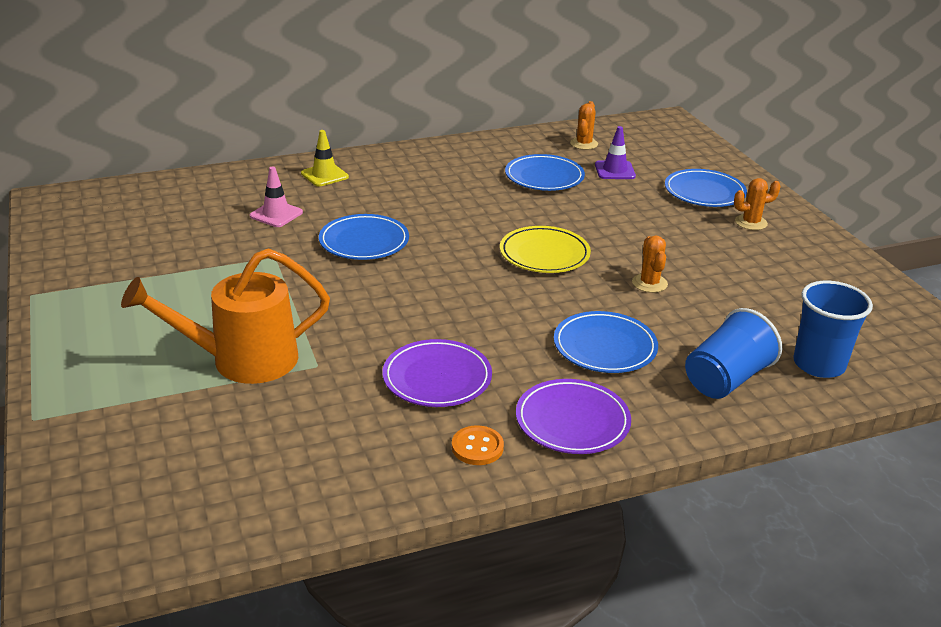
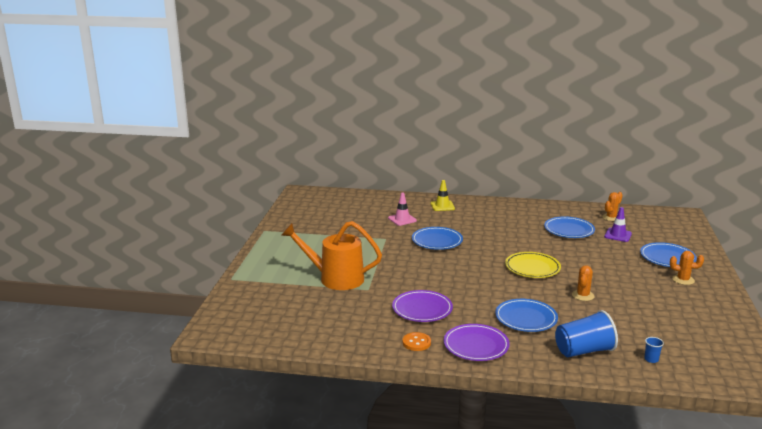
camera: 30 degrees right, 10 degrees down
(818, 364) = (651, 359): blue cup -> blue cup, size x0.42

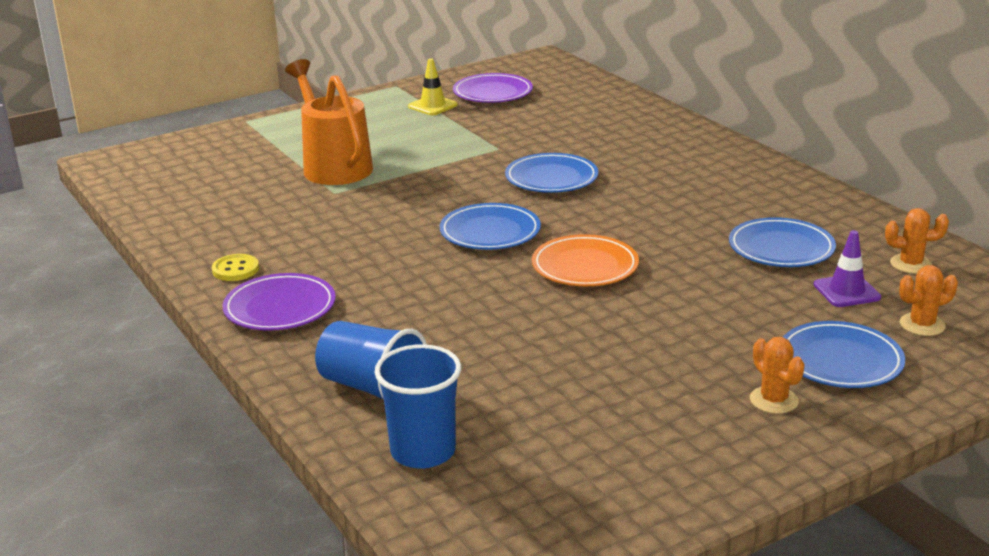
camera: 50 degrees right, 5 degrees up
(402, 219) = (578, 135): pink traffic cone -> none
(416, 343) = (235, 269): orange button -> yellow button
(422, 309) = (331, 241): purple plate -> purple plate (492, 93)
(442, 206) = (676, 140): yellow traffic cone -> yellow traffic cone (433, 106)
(526, 318) = (410, 314): blue plate -> blue plate (490, 232)
(532, 268) = (585, 266): yellow plate -> orange plate
(583, 295) = (556, 332): orange cactus -> orange cactus (922, 325)
(651, 359) = (423, 452): blue cup -> blue cup, size x2.38

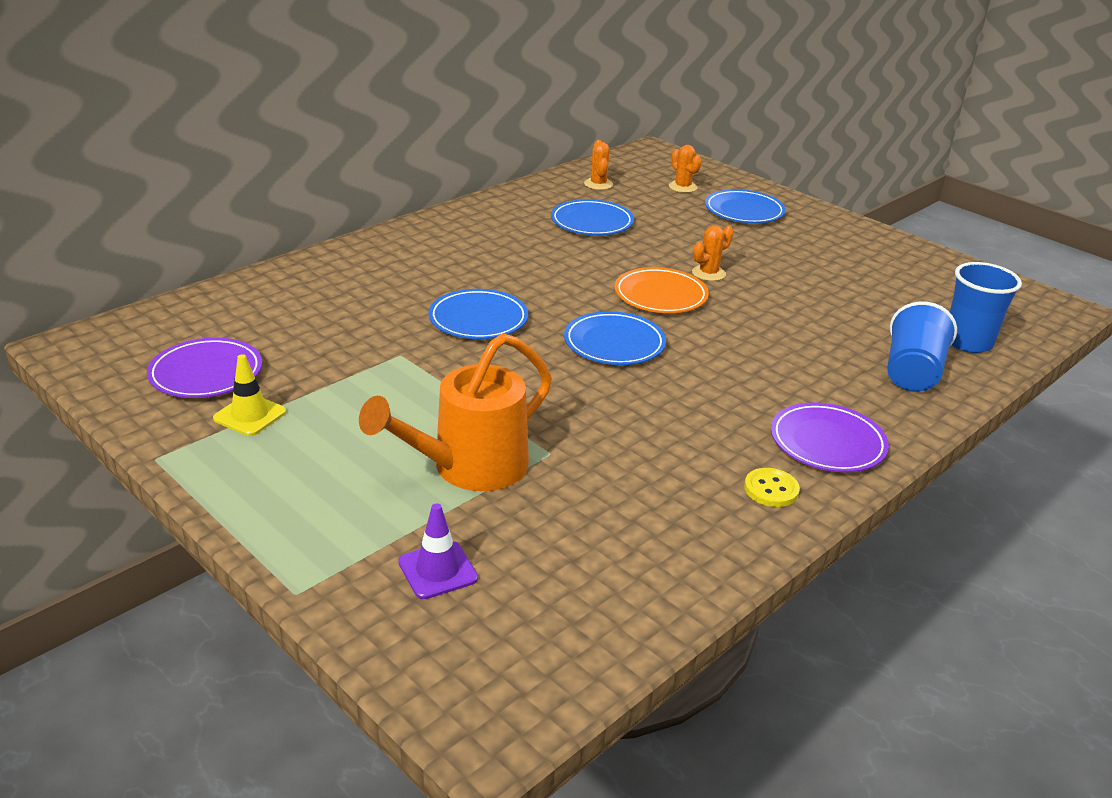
camera: 105 degrees left, 5 degrees up
(773, 400) = (806, 231): orange cactus -> orange cactus (708, 273)
(846, 291) = (649, 205): purple traffic cone -> purple traffic cone (438, 570)

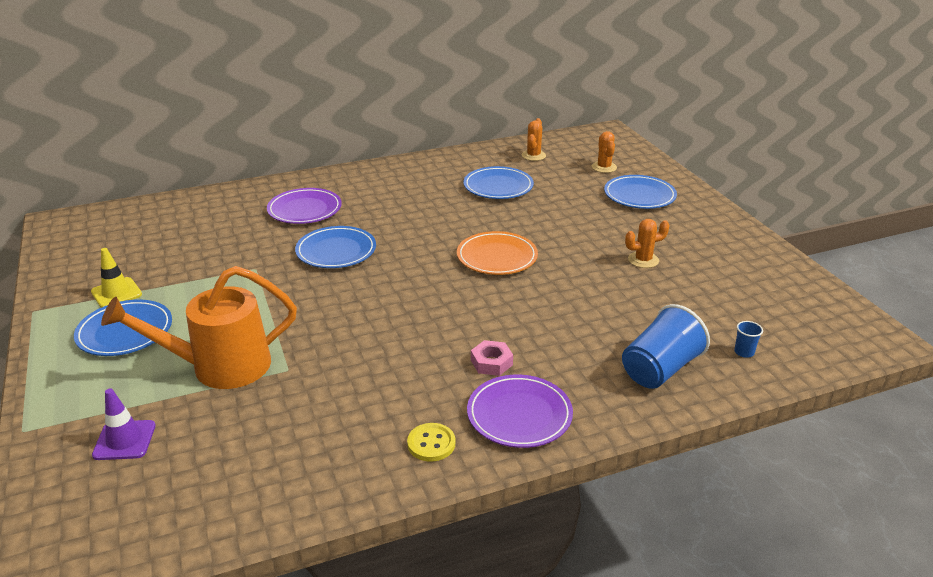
camera: 25 degrees right, 0 degrees up
(206, 373) = (118, 257): purple plate -> purple plate (305, 210)
(614, 343) = (421, 290): blue plate -> blue plate (125, 332)
(708, 273) = (556, 245): orange cactus -> orange cactus (643, 260)
(754, 400) = (491, 362): none -> pink nut
(968, 342) = (744, 352): blue cup -> blue cup, size x0.42

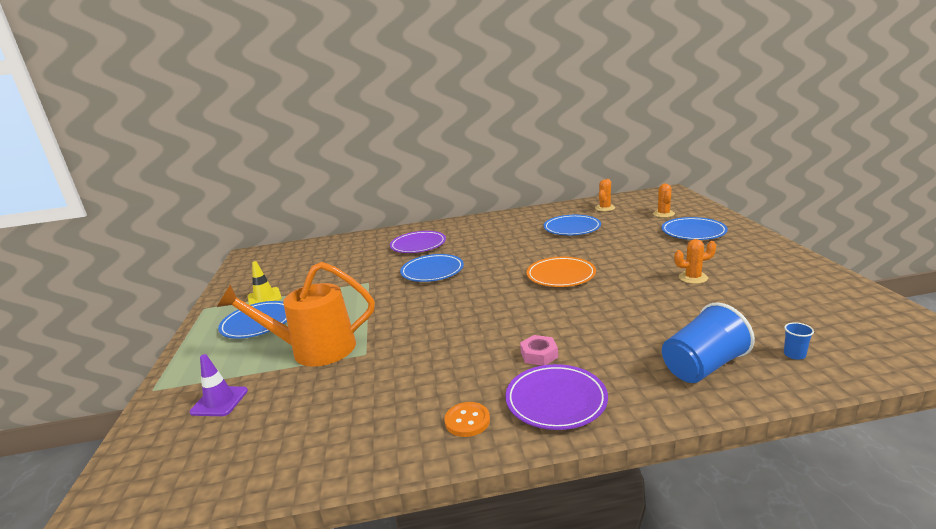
camera: 15 degrees right, 10 degrees down
(431, 443) = (467, 421): yellow button -> orange button

